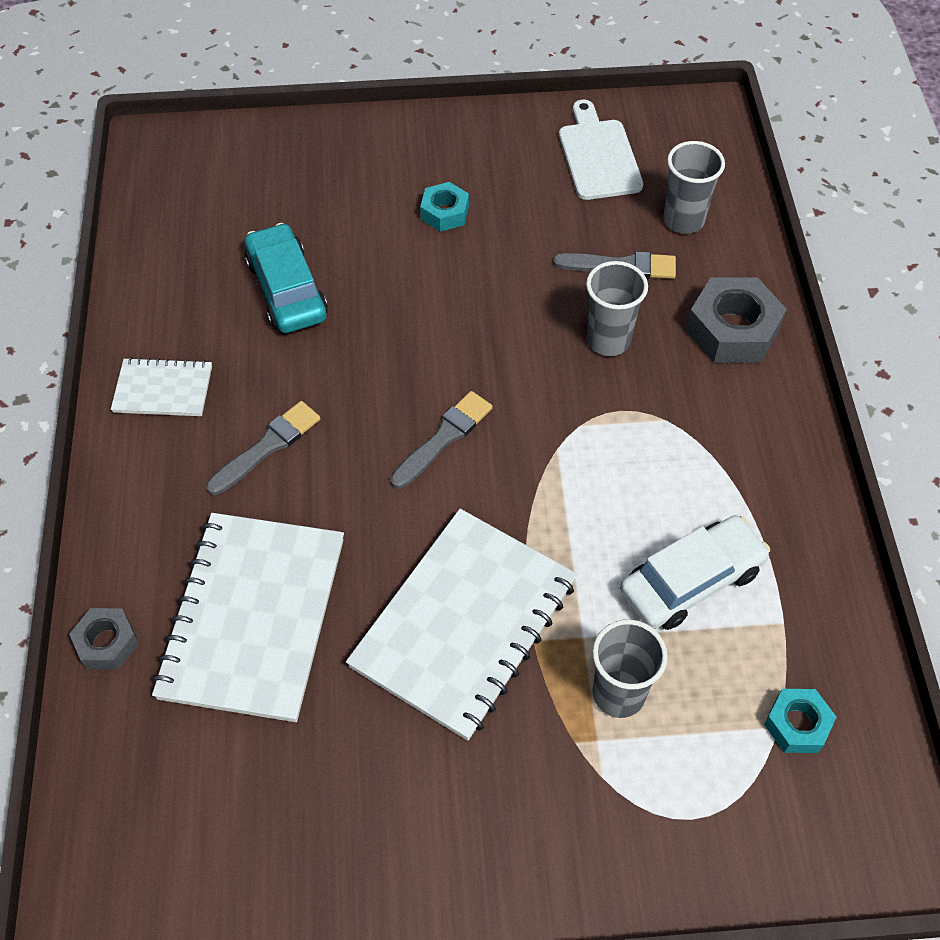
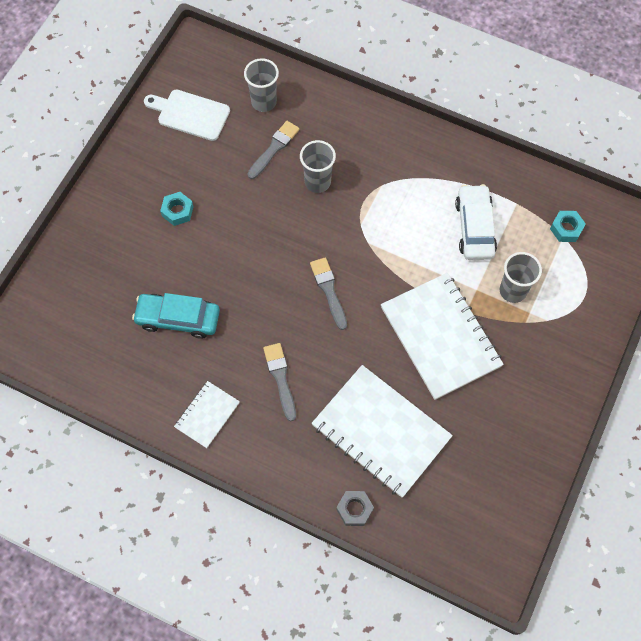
camera: 60 degrees left, 10 degrees up
(732, 330) = (348, 124): grey nut -> none

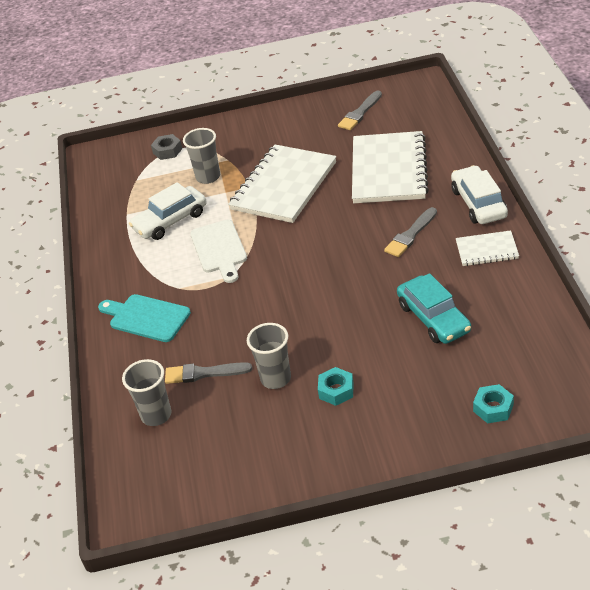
camera: 120 degrees left, 25 degrees down
(190, 114) = (220, 459): white cutting board -> white cutting board (219, 249)
(266, 460) = (478, 203): none -> white car
(317, 182) = (212, 324): grey cup -> grey cup (276, 378)
(329, 290) = (309, 256): grey brush -> grey brush (360, 113)
(354, 509) = (456, 150): grey nut -> grey nut (167, 151)
(367, 147) = (146, 317): none -> turquoise cutting board
(566, 229) = (127, 182): turquoise nut -> turquoise nut (493, 408)

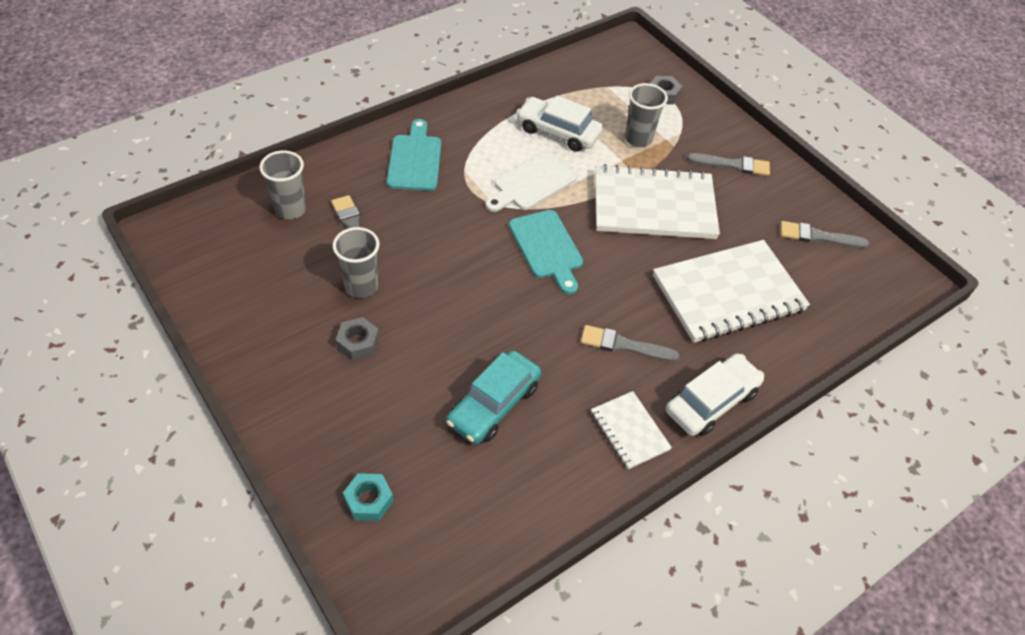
camera: 55 degrees right, 10 degrees up
(267, 135) = (732, 165): none -> grey brush
(294, 255) = (547, 247): none -> turquoise cutting board
(336, 390) = (358, 343): turquoise nut -> grey nut

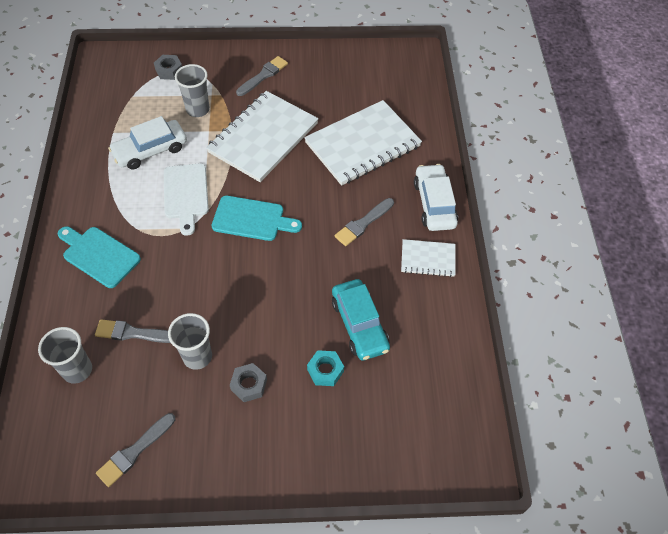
camera: 55 degrees left, 5 degrees up
(369, 500) = (387, 443): turquoise nut -> turquoise nut (325, 370)
(728, 293) = (362, 144): white notebook -> white notebook turned 45 degrees clockwise
(818, 237) = (353, 73): grey brush -> grey brush (134, 451)

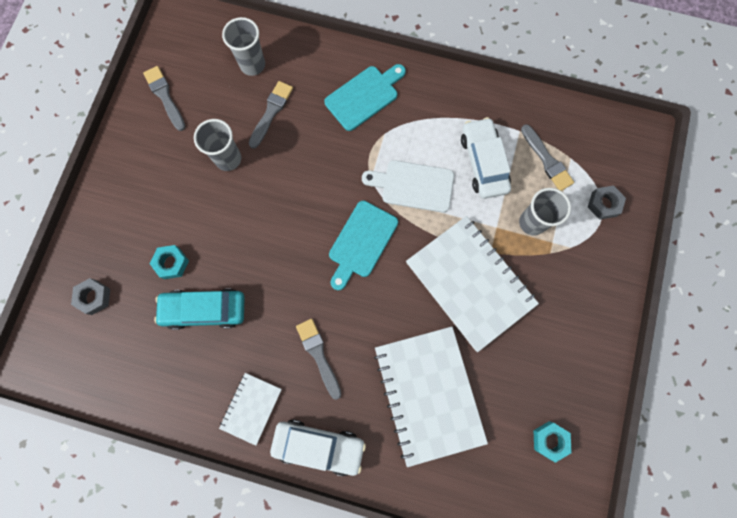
camera: 110 degrees right, 20 degrees up
(249, 385) = (185, 195): grey nut -> grey nut (94, 297)
(263, 75) = (571, 310): grey brush -> grey brush (547, 160)
(364, 72) = (549, 440): none -> turquoise nut

